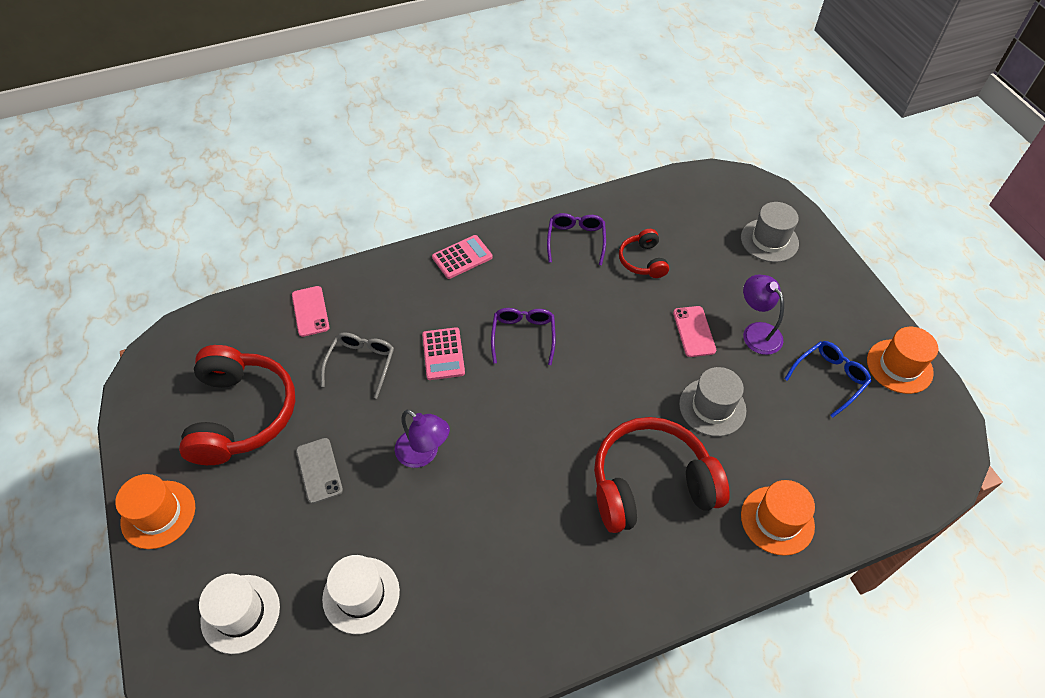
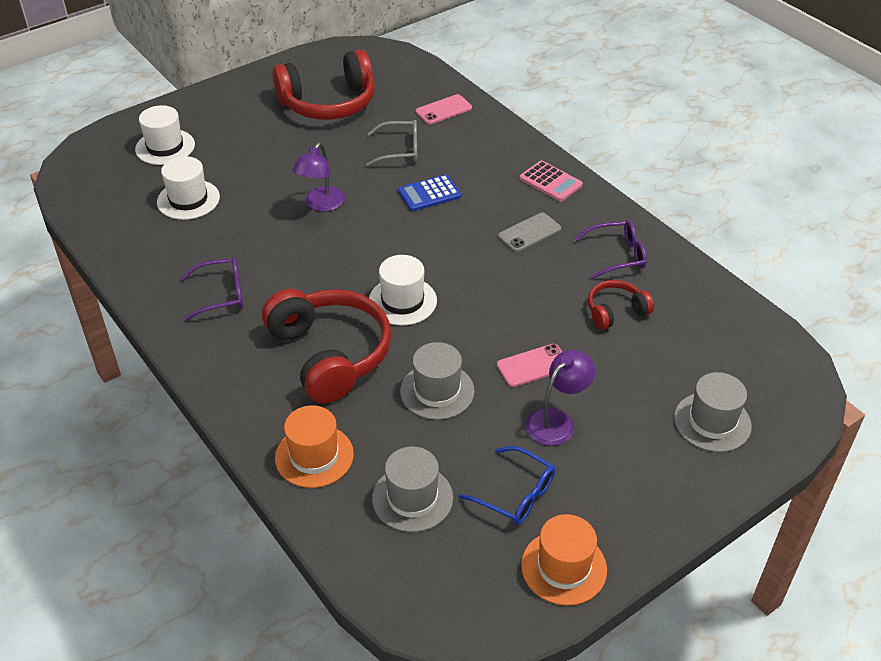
camera: 75 degrees right, 10 degrees down
(158, 514) = (234, 90): orange hat -> none
(319, 470) = (289, 153): grey phone -> grey phone (529, 232)
(443, 354) = (429, 194): pink calculator -> blue calculator
(523, 336) = (471, 240): purple glasses -> purple glasses (221, 294)
(592, 409) = (402, 301): none -> white hat
(829, 451) = (412, 498): none -> grey hat

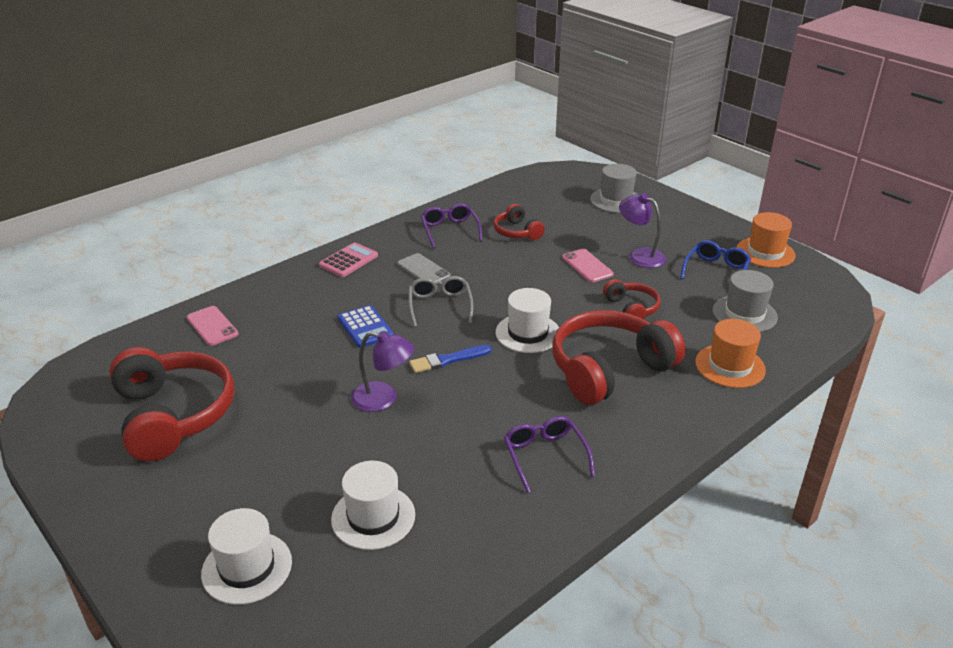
camera: 95 degrees left, 10 degrees down
(368, 244) = (448, 360): none -> blue brush
(400, 150) = (285, 351): grey glasses -> grey glasses (440, 306)
(437, 391) = (631, 308): grey hat -> red headphones

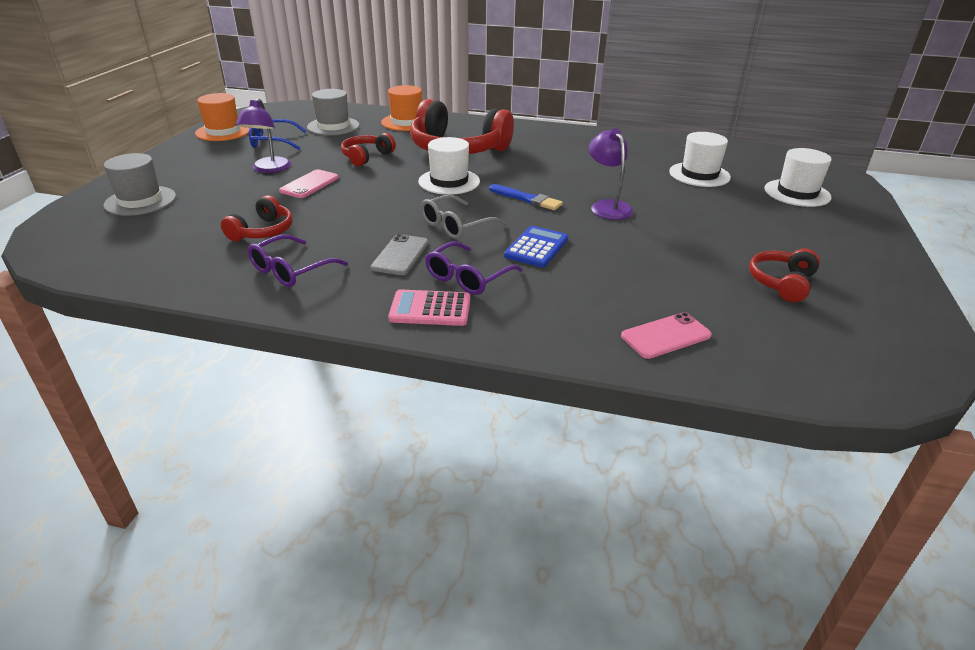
camera: 125 degrees left, 0 degrees up
(173, 415) = (781, 283): red headphones -> red headphones, size x0.50
(212, 326) = (666, 336): pink phone -> pink phone turned 45 degrees clockwise
(545, 456) = (571, 148): purple glasses -> purple glasses (468, 277)

